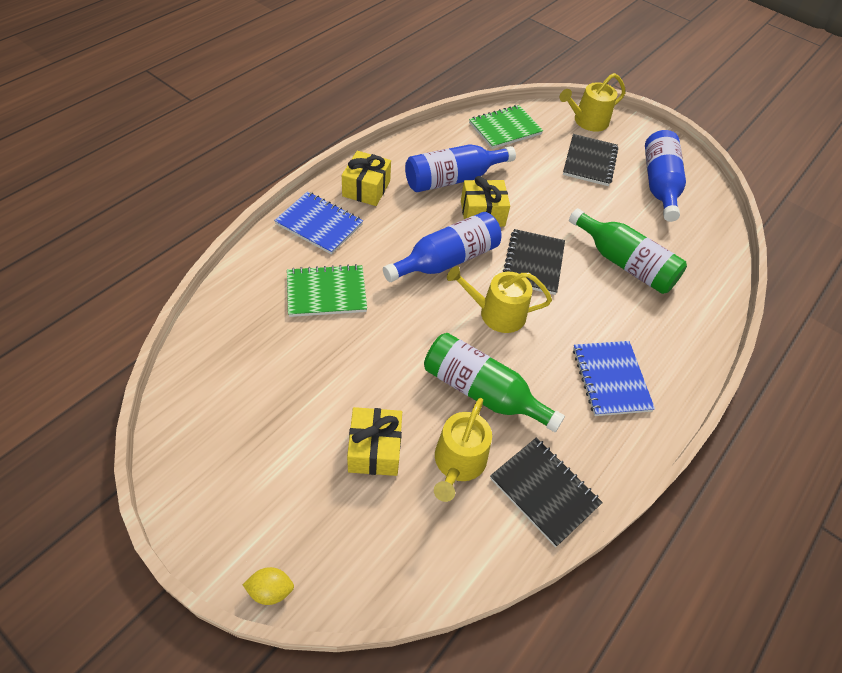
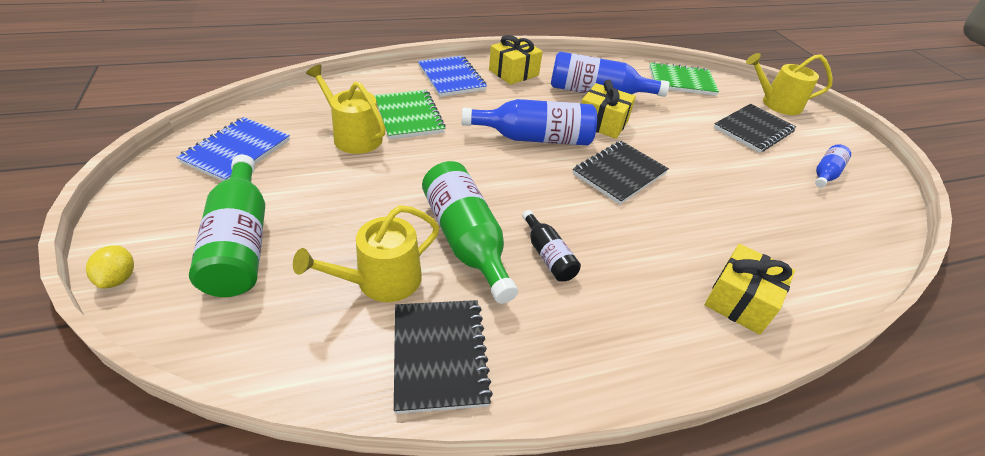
camera: 35 degrees right, 10 degrees down
(271, 590) = (119, 278): yellow lemon -> yellow lemon turned 45 degrees clockwise
(326, 293) = (408, 116): green notebook -> green notebook turned 45 degrees clockwise
(374, 449) = (322, 230): yellow gift -> yellow gift (740, 300)
(496, 313) = (543, 192): yellow watering can -> yellow watering can (353, 136)
(544, 370) = (548, 255): none -> black bottle
(611, 379) = (617, 300): blue notebook -> blue notebook (237, 151)
(625, 263) = (726, 215): green bottle -> green bottle (240, 243)
(659, 184) = (825, 173): blue bottle -> blue bottle, size x0.53

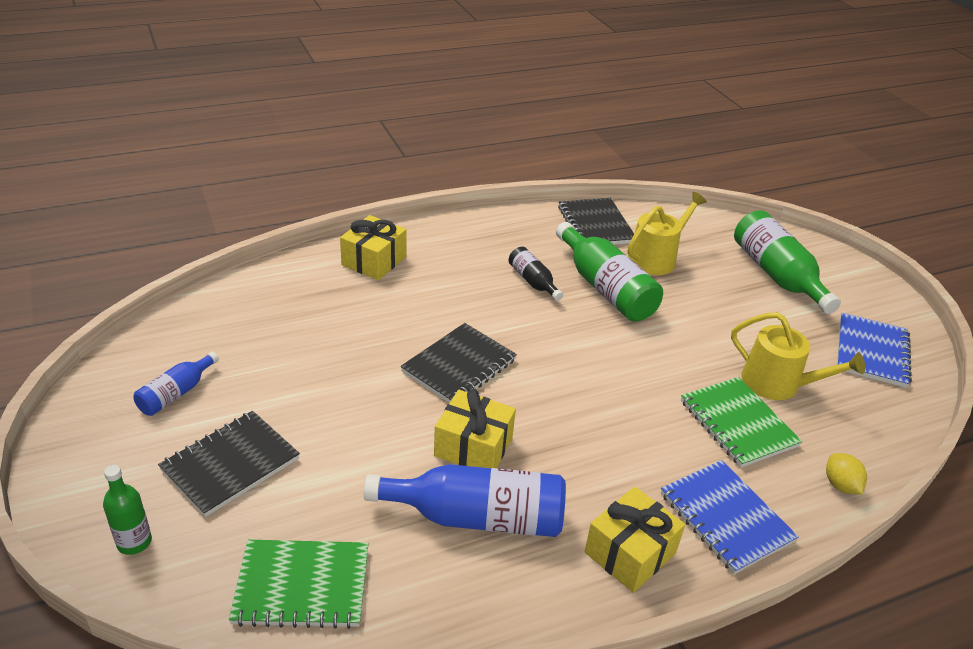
camera: 175 degrees right, 5 degrees down
(119, 278) = (827, 250): yellow lemon -> yellow lemon (840, 485)
(535, 138) = (565, 406): blue bottle -> none
(776, 104) = (134, 542): yellow watering can -> green bottle

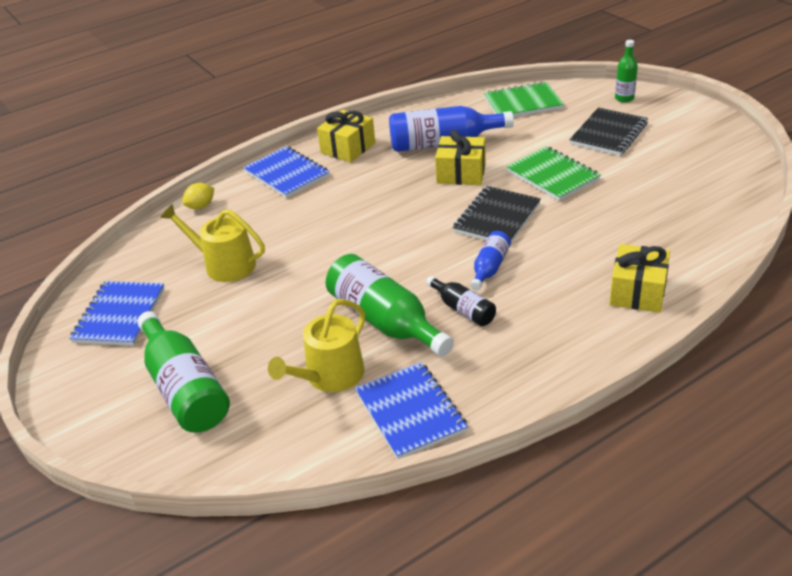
camera: 175 degrees right, 0 degrees up
(176, 393) = (686, 157): blue bottle -> blue bottle (490, 268)
(595, 225) = (410, 412): black notebook -> blue notebook
(738, 423) = (266, 228): green notebook -> green notebook (552, 175)
(840, 485) = (201, 206): yellow lemon -> yellow lemon turned 75 degrees clockwise

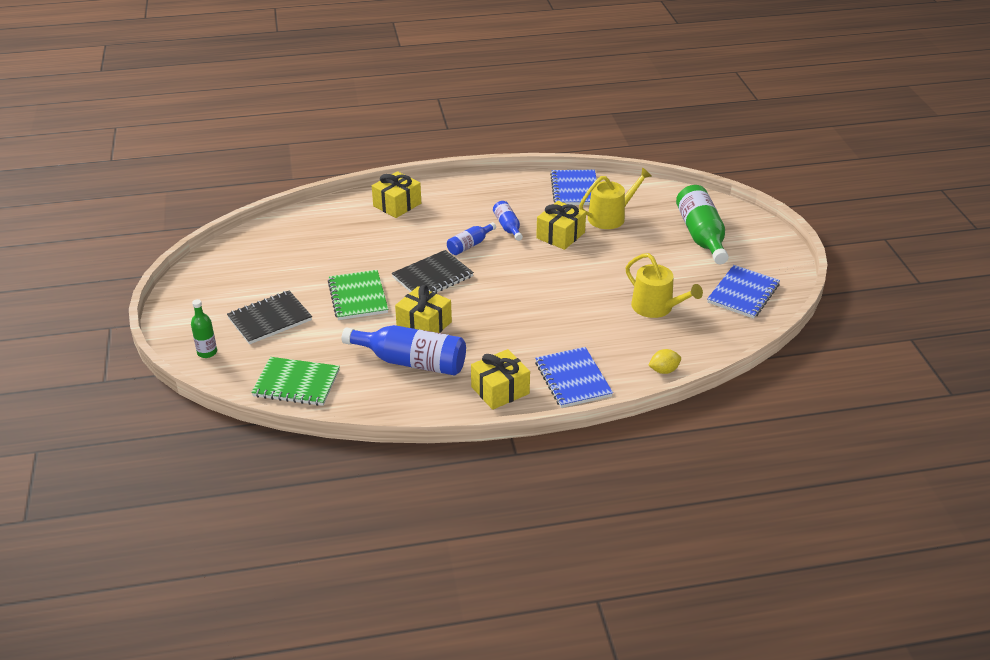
camera: 160 degrees left, 0 degrees up
(385, 320) = (560, 235): green bottle -> yellow gift
(463, 309) = (508, 227): black bottle -> blue bottle

